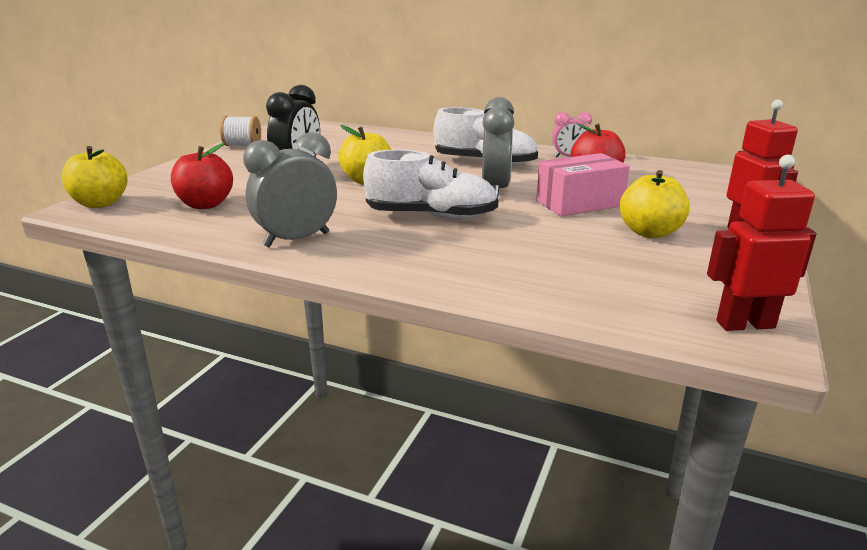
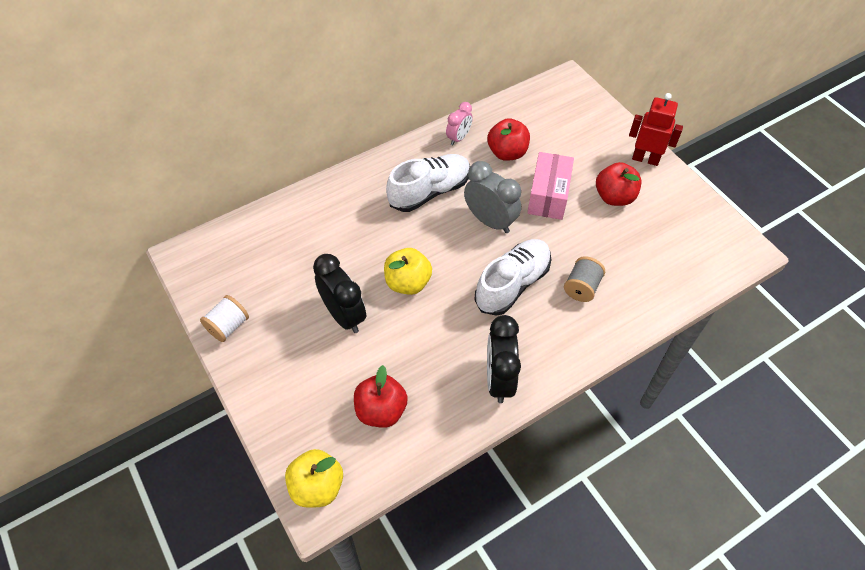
camera: 55 degrees left, 30 degrees up
(296, 240) = (499, 379): grey clock -> black clock
(484, 248) = (581, 287): none -> grey spool
(649, 232) = (614, 197): yellow apple -> red apple
(745, 324) = (732, 243): red robot -> none

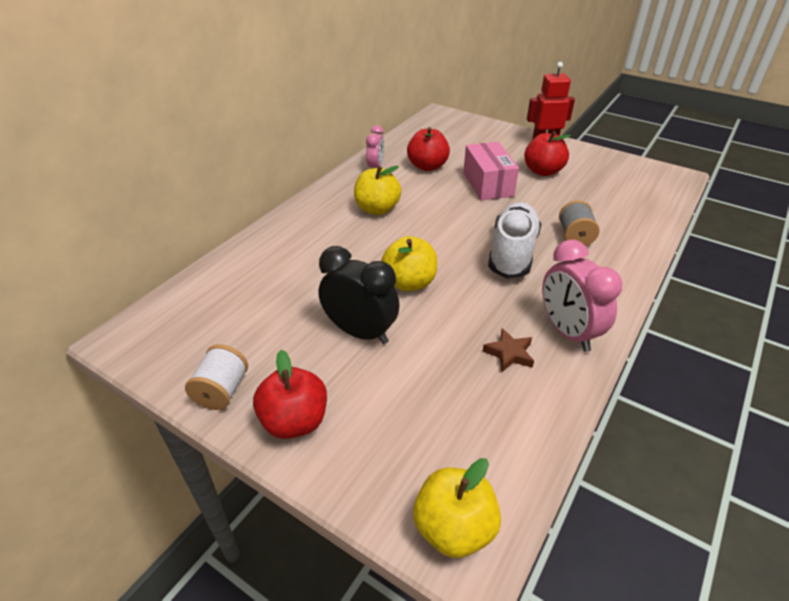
camera: 25 degrees left, 15 degrees down
(381, 410) = (469, 408): red apple -> red apple (295, 421)
(429, 191) = (377, 209): white shoe -> yellow apple
(440, 379) = (509, 353): none -> brown star
(490, 221) = (451, 214): grey clock -> none
(499, 379) = (567, 332): black clock -> pink clock

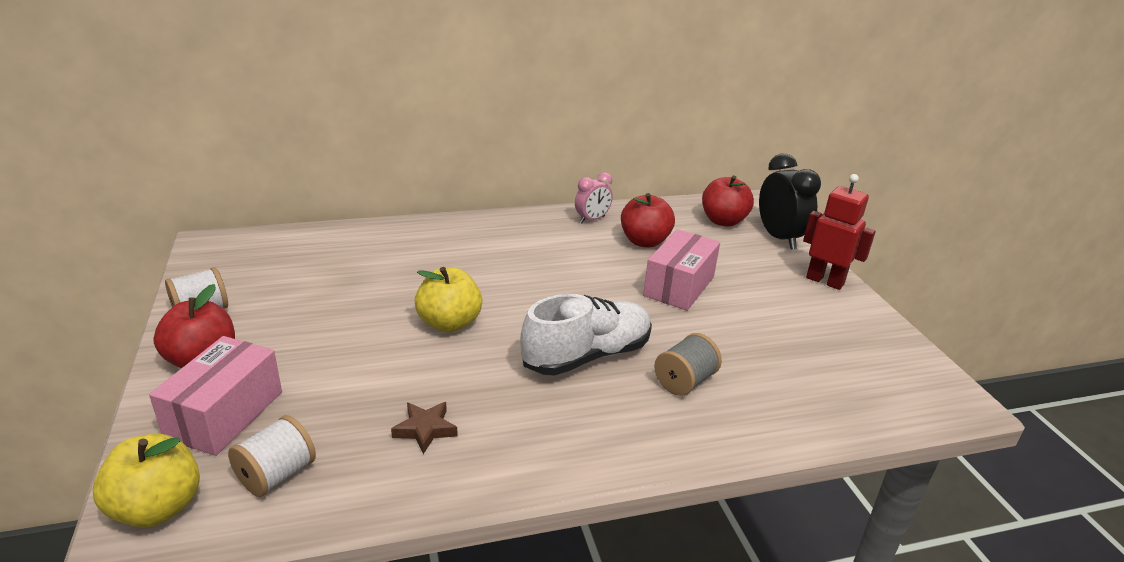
camera: 40 degrees right, 10 degrees down
(360, 332) = (347, 334): black clock -> black clock (779, 238)
(377, 209) = (530, 253): yellow apple -> none
(381, 440) = (225, 414): none -> pink box
(482, 446) = (276, 475): none -> white spool
(543, 171) = (769, 305): red apple -> red apple (723, 221)
(567, 332) = (510, 452): pink clock -> none

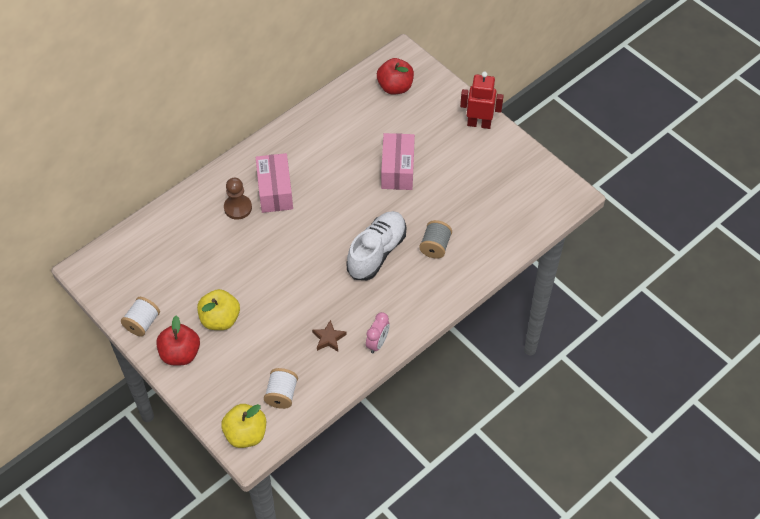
camera: 25 degrees left, 25 degrees up
(225, 414) = (226, 377): pink box -> pink box (275, 191)
(440, 253) = (238, 208): none -> brown pawn
(449, 323) = (288, 264): yellow apple -> yellow apple (220, 319)
(592, 220) = (310, 126): pink clock -> pink clock (377, 343)
(644, 241) = (356, 134): red apple -> none
(779, 238) = (437, 90): black clock -> none

